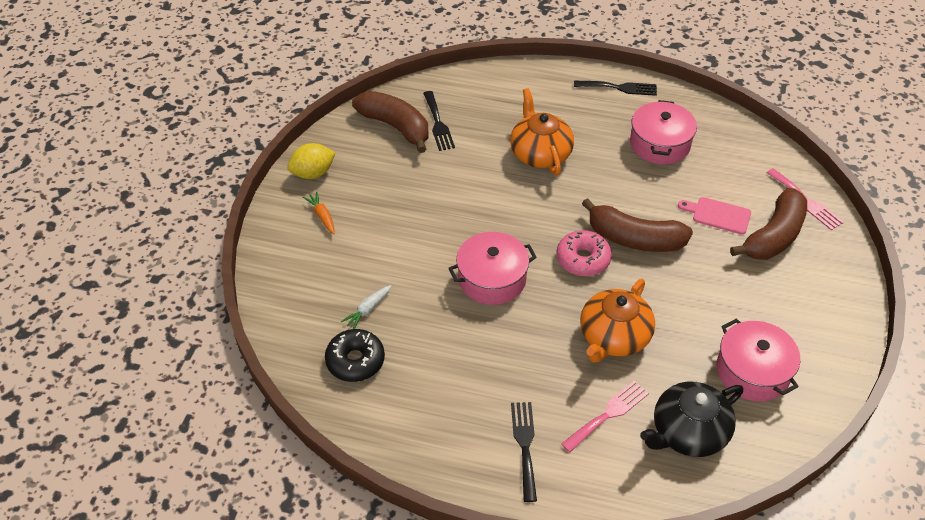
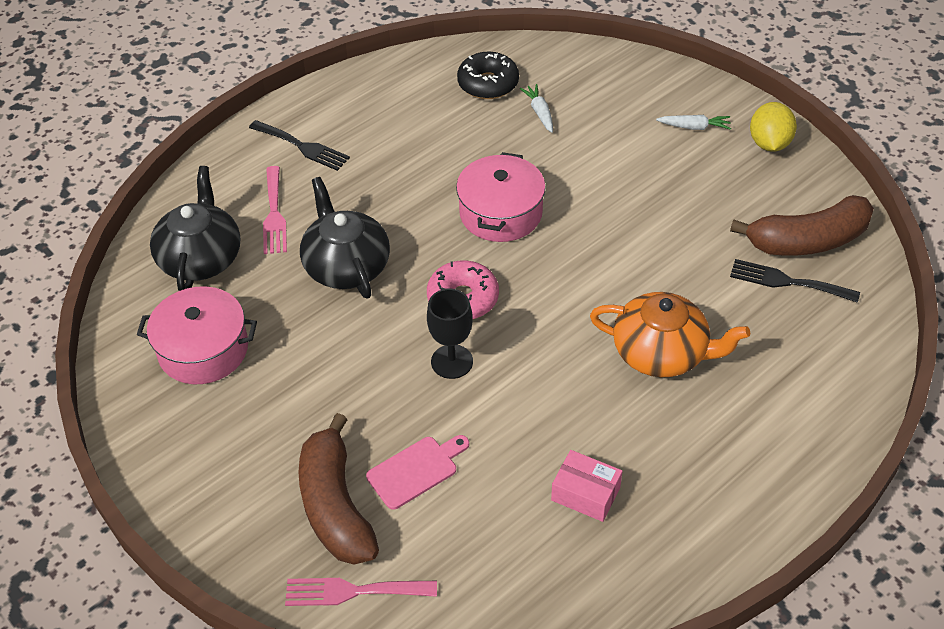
camera: 125 degrees right, 0 degrees up
(322, 216) = (694, 127): orange carrot -> white carrot
(613, 337) = (346, 266): orange teapot -> black teapot
(619, 88) = (737, 522): black fork -> none
(634, 239) = (452, 361): brown banana -> black goblet
(660, 144) = (585, 493): pink pot -> pink box

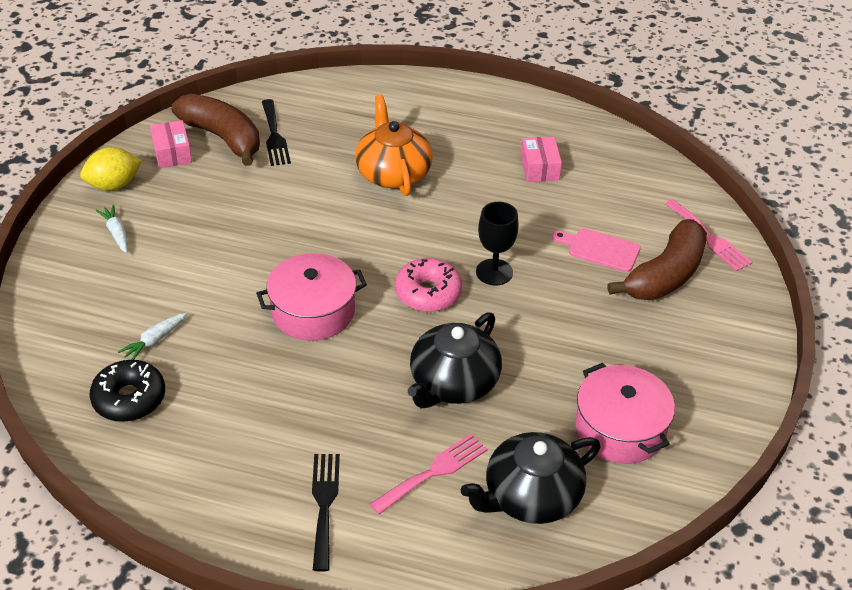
camera: 125 degrees left, 5 degrees down
(800, 196) = (172, 153): none -> pink box

